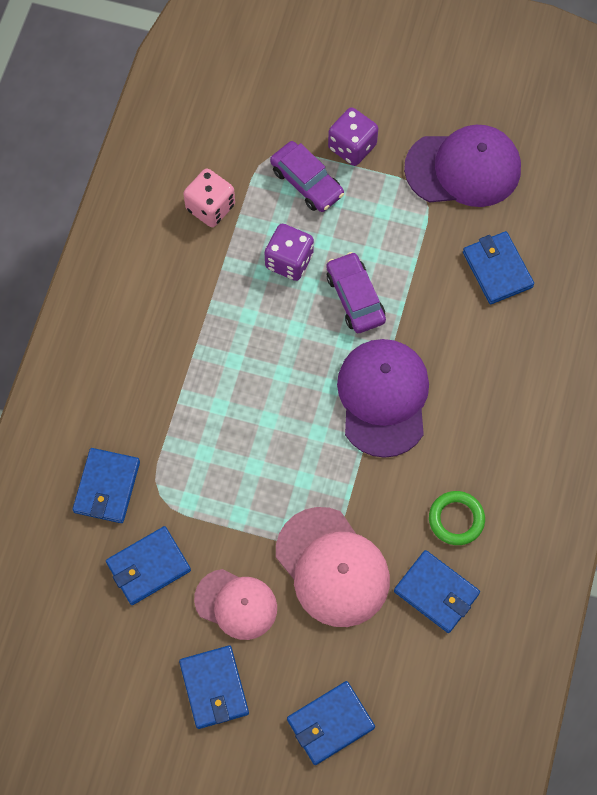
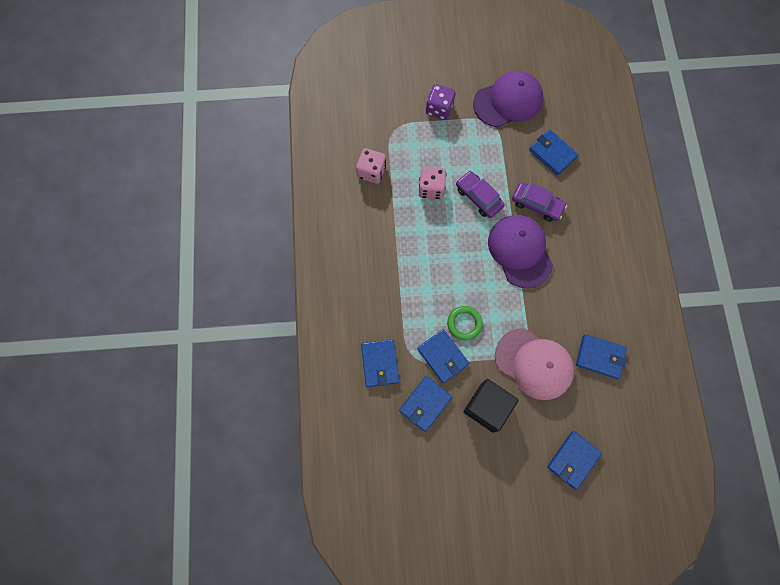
camera: 20 degrees left, 5 degrees up
(214, 688) = (495, 464): blue wallet -> blue wallet (442, 356)
(236, 604) = (487, 407): pink cap -> black cube
(289, 261) = (431, 188): purple dice -> pink dice
(306, 182) = (421, 138): purple car -> purple car (537, 204)
(456, 519) = (592, 309): green ring -> green ring (464, 323)

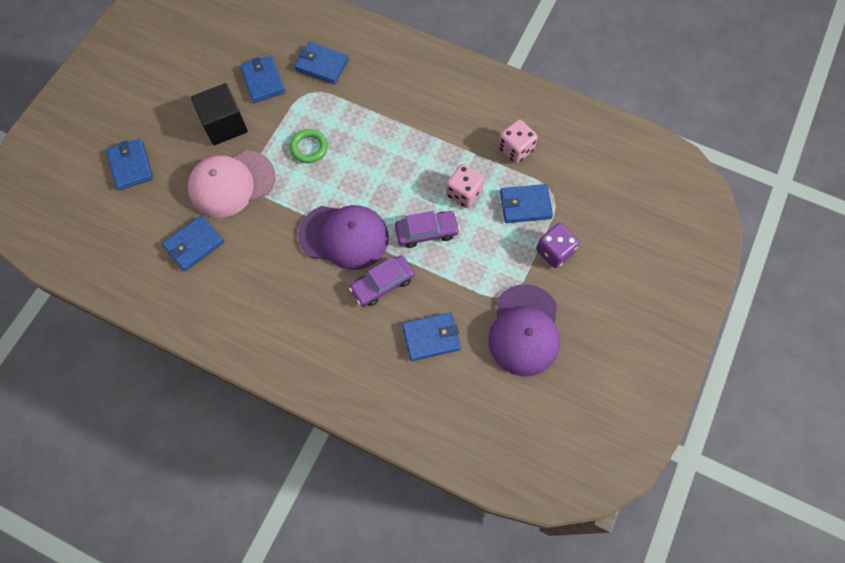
camera: 120 degrees right, 5 degrees down
(442, 356) = (293, 114): blue wallet -> blue wallet (525, 205)

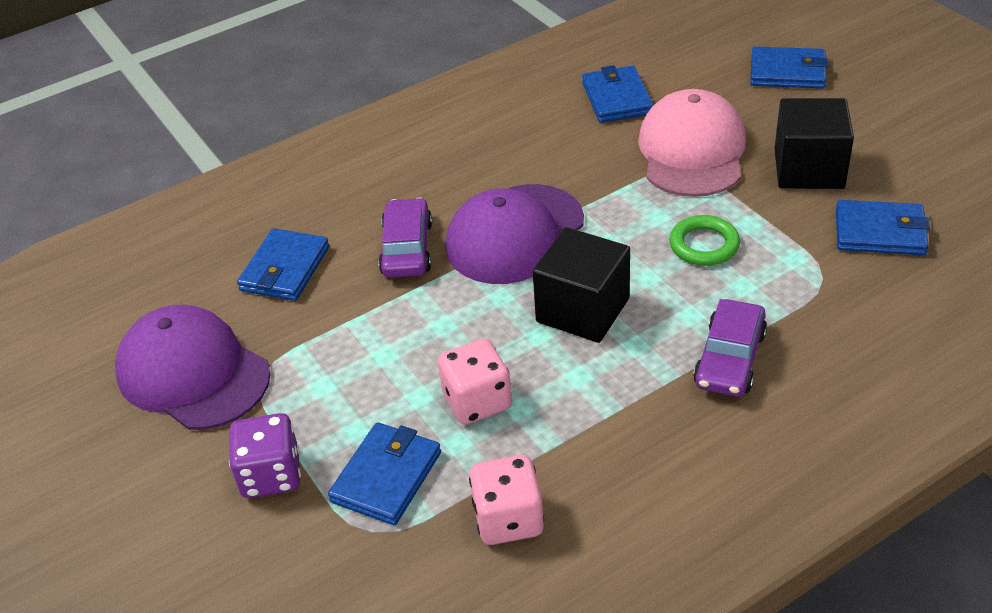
camera: 125 degrees right, 25 degrees down
(322, 65) = (880, 314): blue wallet -> none
(383, 178) = (583, 310): none -> black cube
(426, 232) = (446, 326): purple car -> purple car (729, 359)

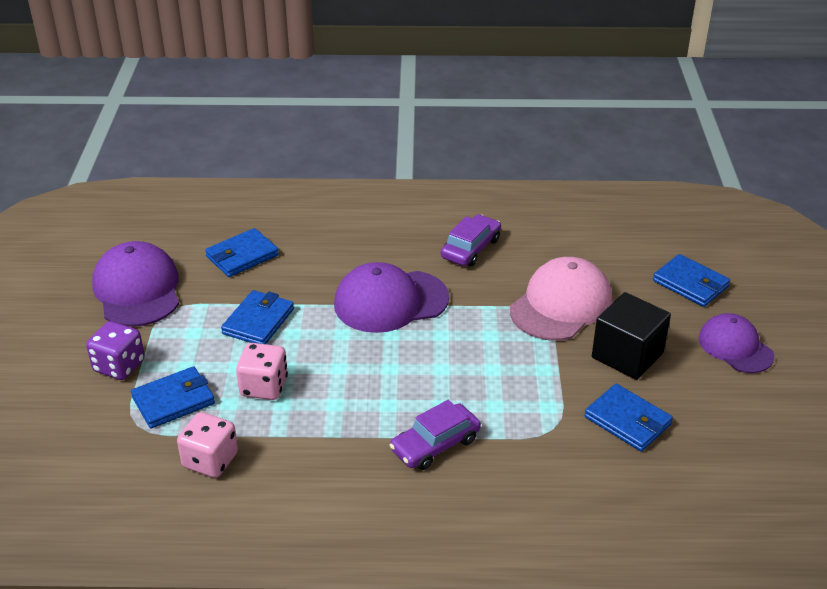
camera: 30 degrees right, 5 degrees down
(407, 248) = (320, 278): purple car -> purple car (471, 248)
(583, 310) = (380, 367): black cube -> none
(617, 98) = (550, 247): blue wallet -> blue wallet (258, 321)
(704, 245) = (499, 368): green ring -> none
(892, 112) = (735, 347): none -> purple cap

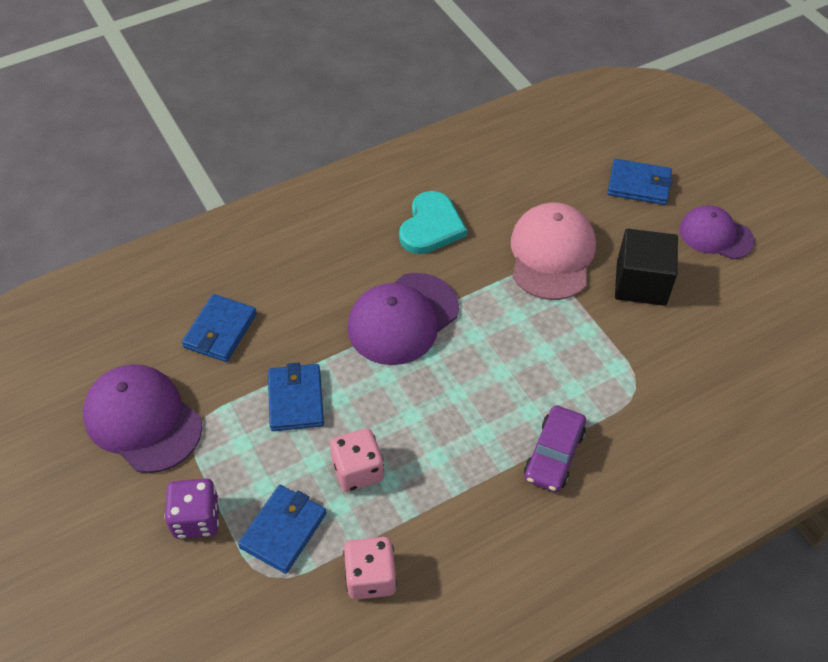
camera: 30 degrees left, 15 degrees up
(471, 248) = (431, 226): purple car -> turquoise heart
(627, 421) = (686, 350): blue wallet -> none

